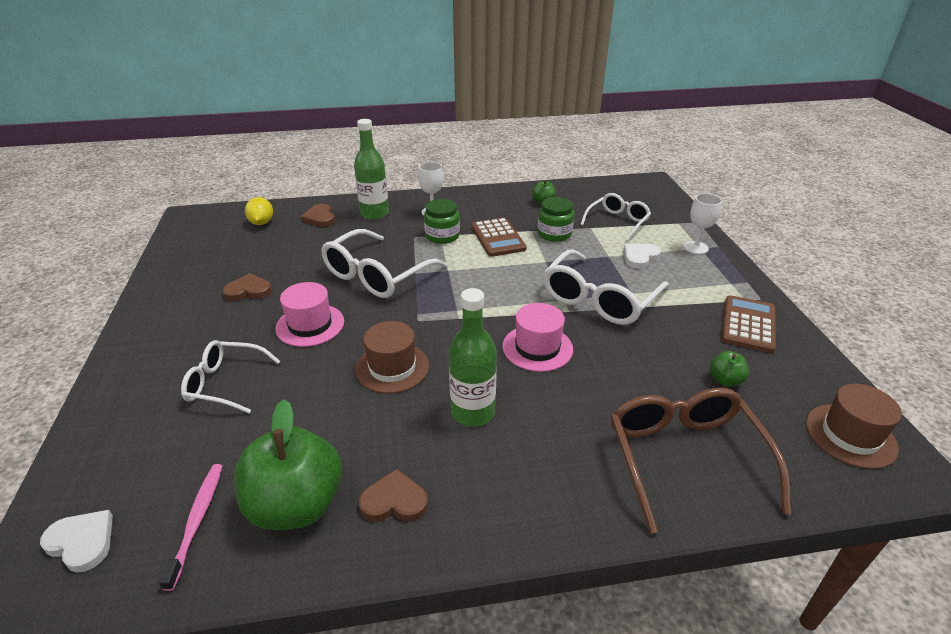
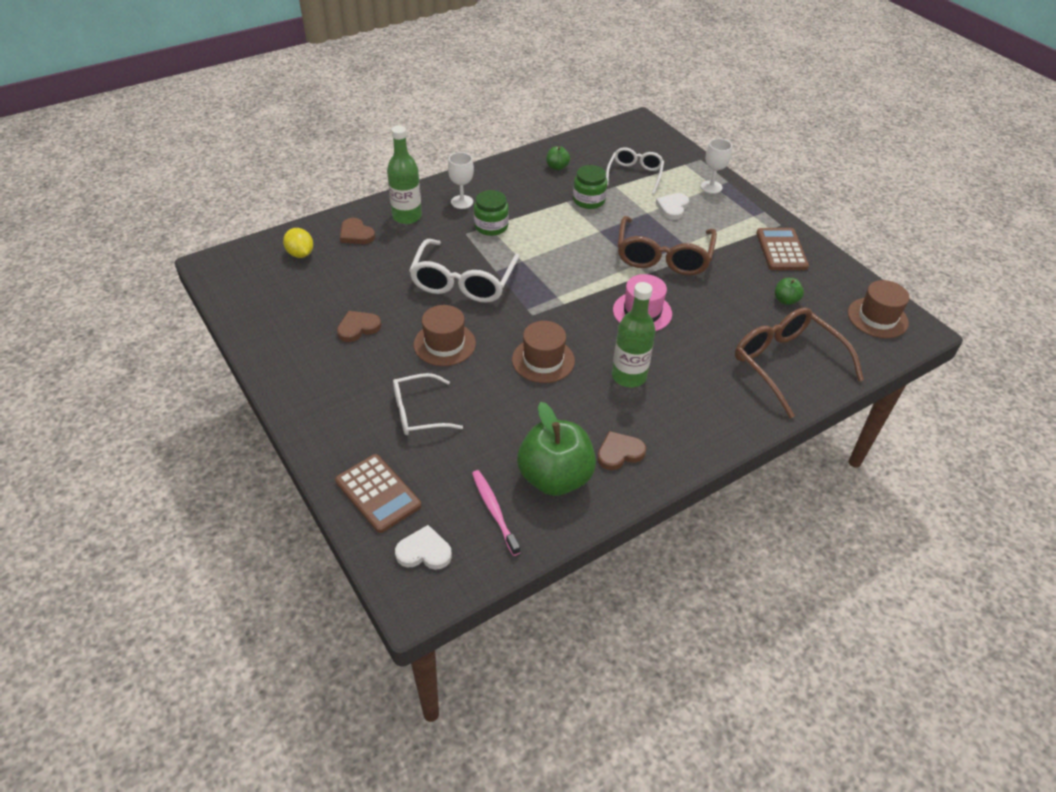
camera: 25 degrees left, 10 degrees up
(310, 325) = (444, 344): pink hat -> brown hat
(498, 238) = (542, 216): brown calculator -> brown calculator (378, 493)
(599, 299) = (663, 256): white glasses -> brown glasses

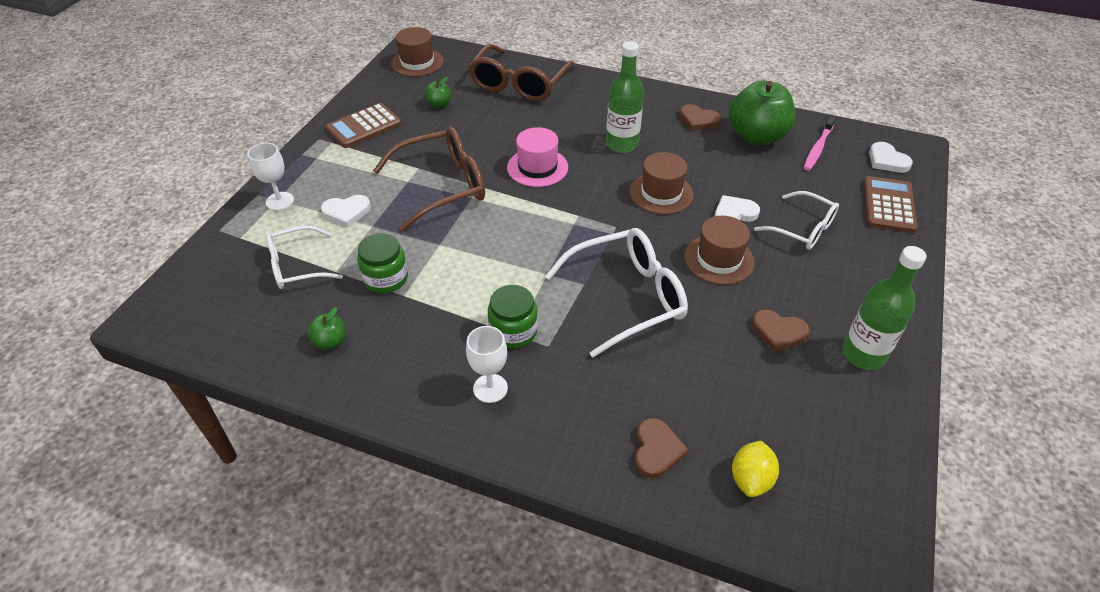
camera: 125 degrees left, 0 degrees up
(407, 216) = (572, 423): green bottle -> green bottle (863, 354)
(477, 385) = (734, 214): none -> white heart

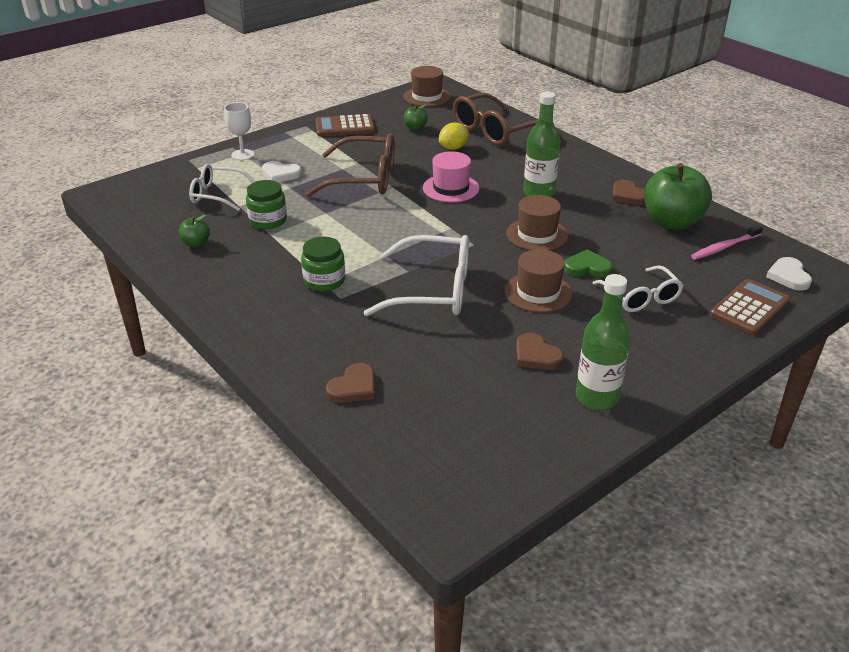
camera: 30 degrees right, 10 degrees down
(490, 388) = (273, 307): white goblet -> none
(734, 214) = (587, 268): white heart -> green heart
(751, 479) = (407, 433): yellow lemon -> yellow lemon (453, 148)

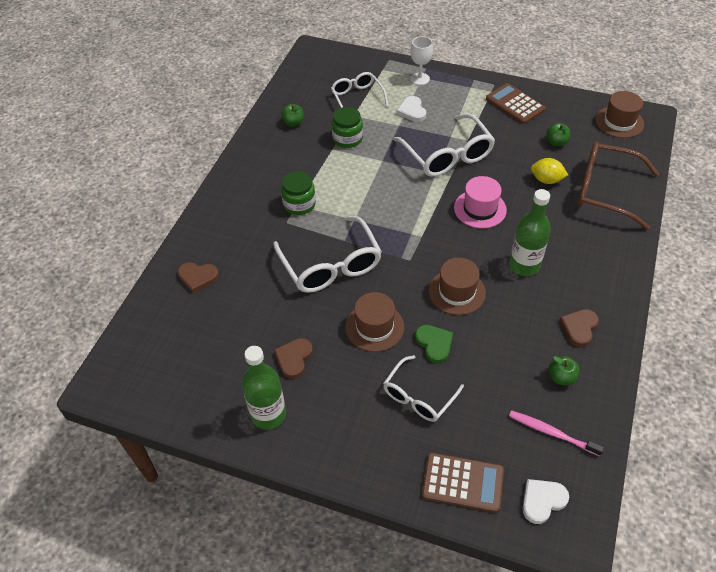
camera: 60 degrees right, 15 degrees up
(363, 179) = (447, 155): brown glasses -> white glasses
(672, 222) = (561, 377): green apple -> green apple, size x0.45

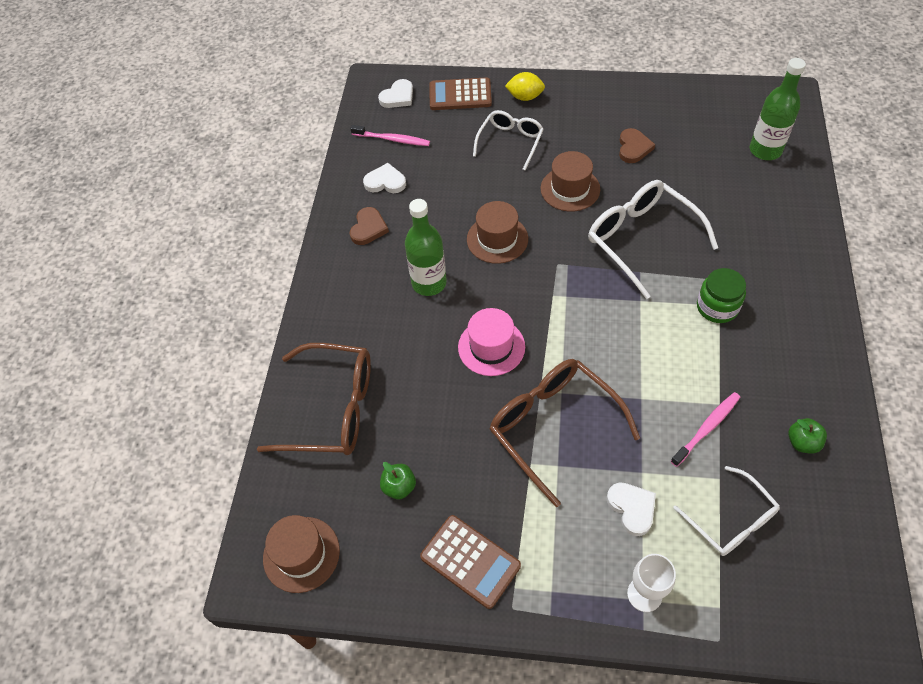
camera: 170 degrees right, 5 degrees up
(198, 277) = (775, 198): brown heart -> none
(268, 415) = (632, 105): green bottle -> green bottle (765, 150)
(347, 138) = (707, 428): green jar -> pink toothbrush
(434, 344) = (507, 186): green heart -> none
(447, 155) = (554, 427): white glasses -> brown glasses
(546, 180) = (410, 411): yellow lemon -> yellow lemon (525, 97)
(561, 377) = (385, 182): green apple -> white heart

